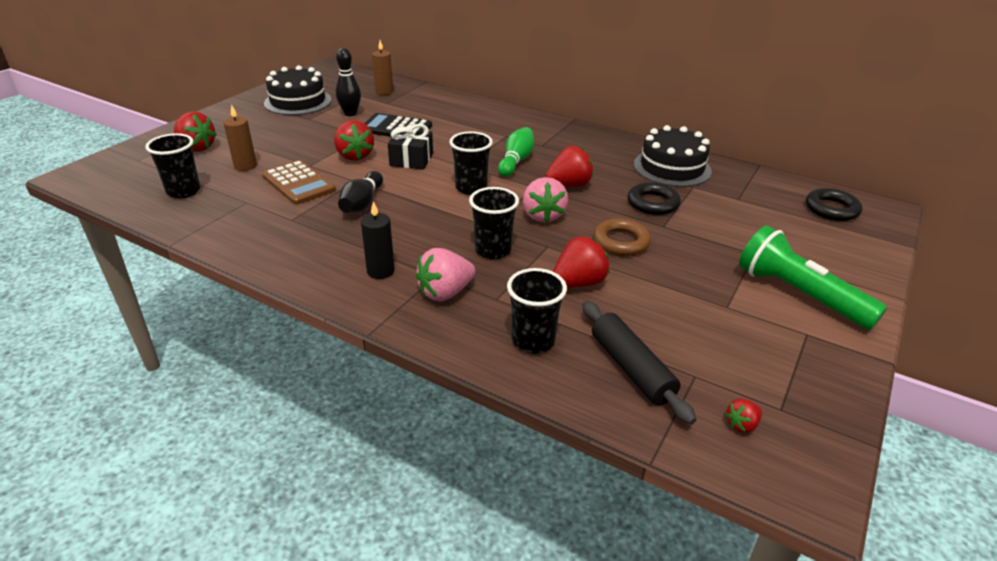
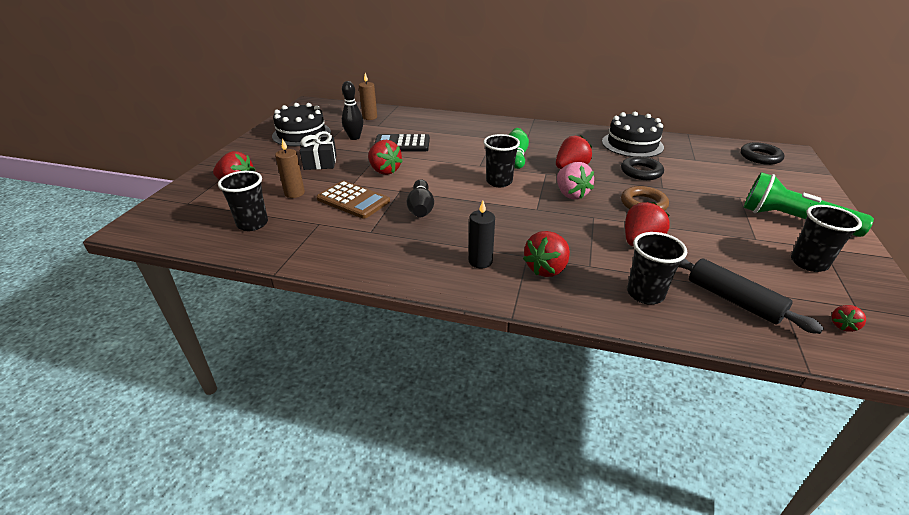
camera: 15 degrees left, 0 degrees up
(411, 159) = (434, 167): black gift -> black gift (320, 162)
(445, 292) = (546, 269): pink strawberry -> red strawberry
(493, 250) = (555, 227): black cup -> black cup (808, 263)

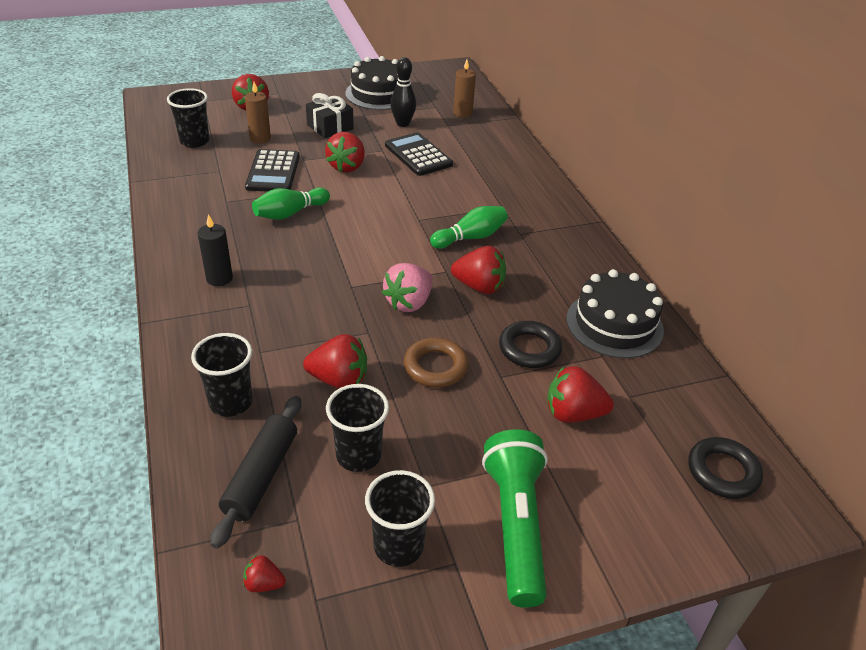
camera: 55 degrees right, 5 degrees up
(353, 200) = (273, 172): brown calculator -> black calculator
(421, 208) = (290, 213): black bowling pin -> green bowling pin
(499, 182) = (391, 243): black cup -> black cup (358, 455)
(546, 269) = (234, 323): red strawberry -> red strawberry (573, 414)

